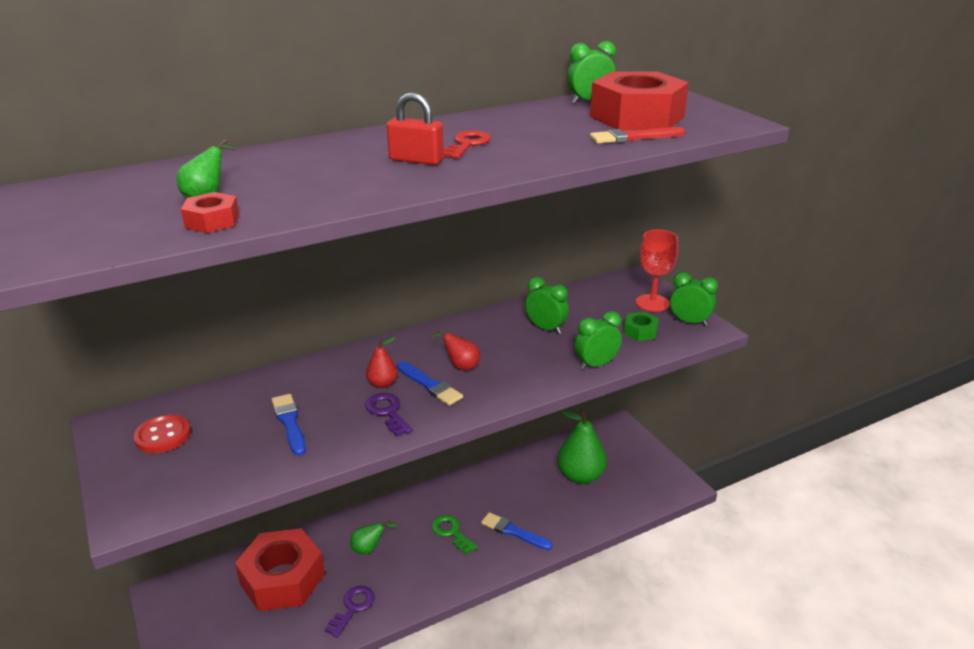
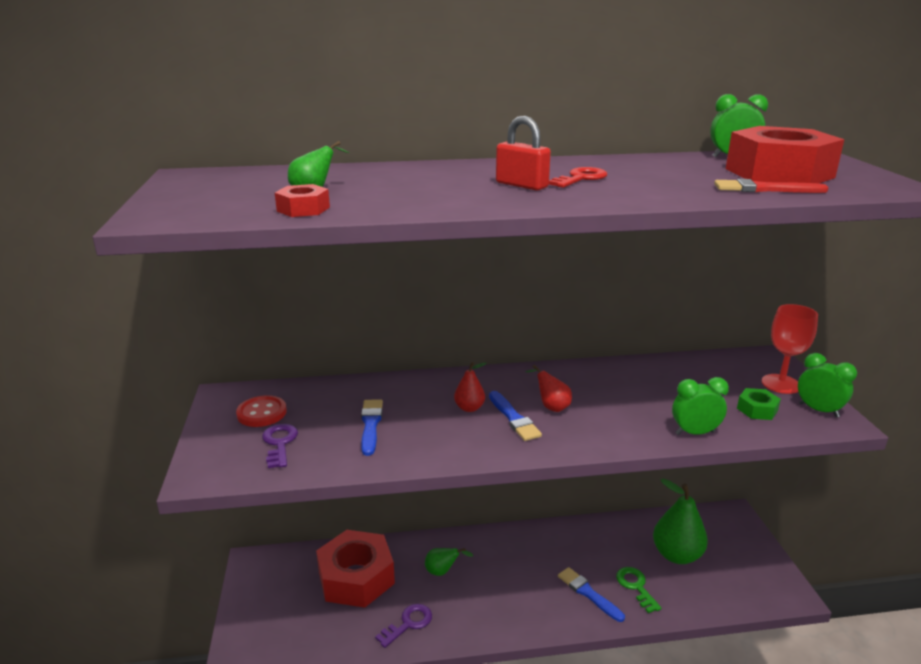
camera: 20 degrees right, 5 degrees down
(387, 412) = (463, 435): purple key -> purple key (279, 443)
(451, 532) = (525, 577): green key -> green key (636, 586)
(546, 328) = (652, 388): green clock -> none

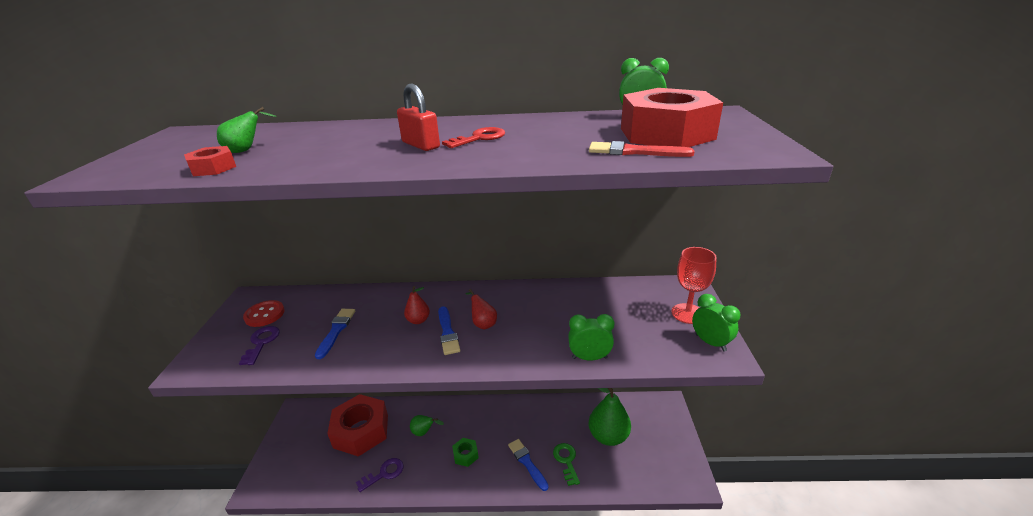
camera: 10 degrees right, 5 degrees up
(757, 409) = (655, 338): green nut -> green nut (465, 455)

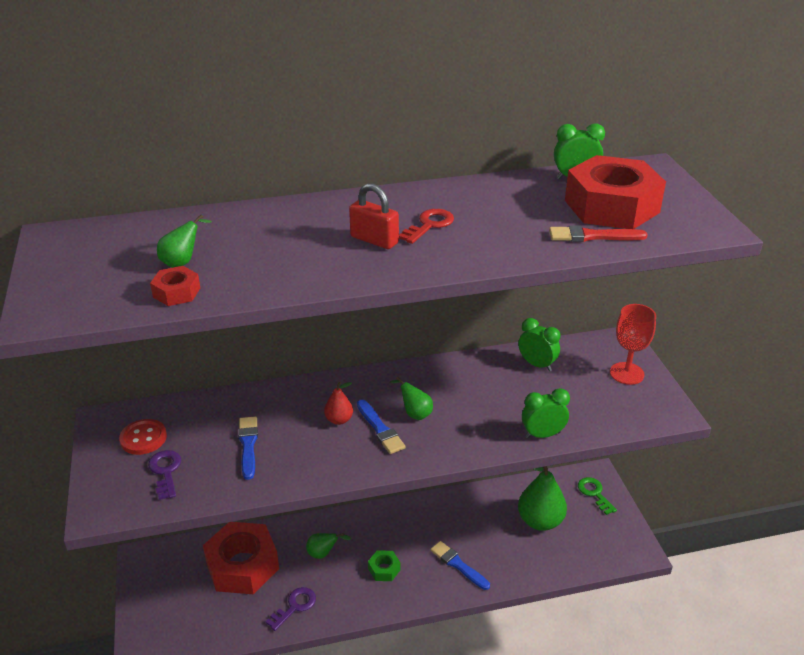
camera: 15 degrees left, 5 degrees up
(483, 323) = (415, 413): red pear -> green pear
(566, 461) = (501, 555): green key -> green key (594, 493)
(710, 342) = (656, 402): green clock -> green clock (537, 364)

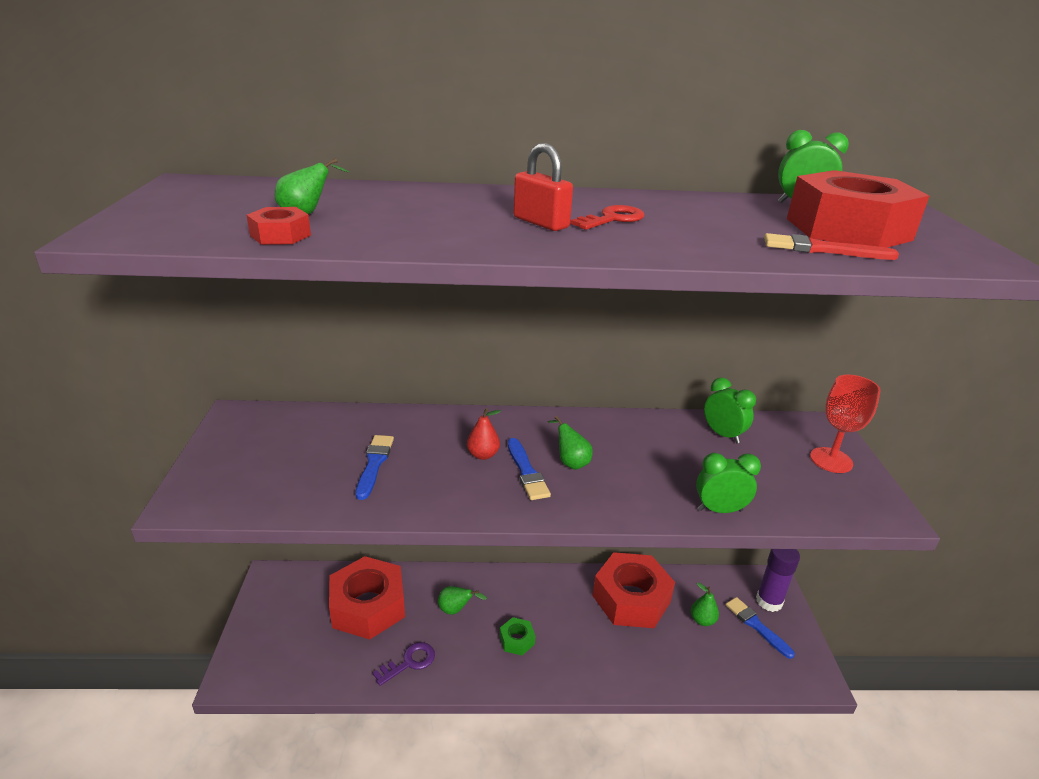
camera: 10 degrees right, 5 degrees down
(143, 438) = (267, 439): red button -> none
(165, 471) = (274, 476): purple key -> none
(458, 565) = (600, 652): blue brush -> blue brush (756, 626)
(476, 514) = (631, 599): none -> red nut
(540, 521) = (702, 620): green pear -> green pear, size x0.50
(594, 493) = (769, 601): green key -> purple glue stick

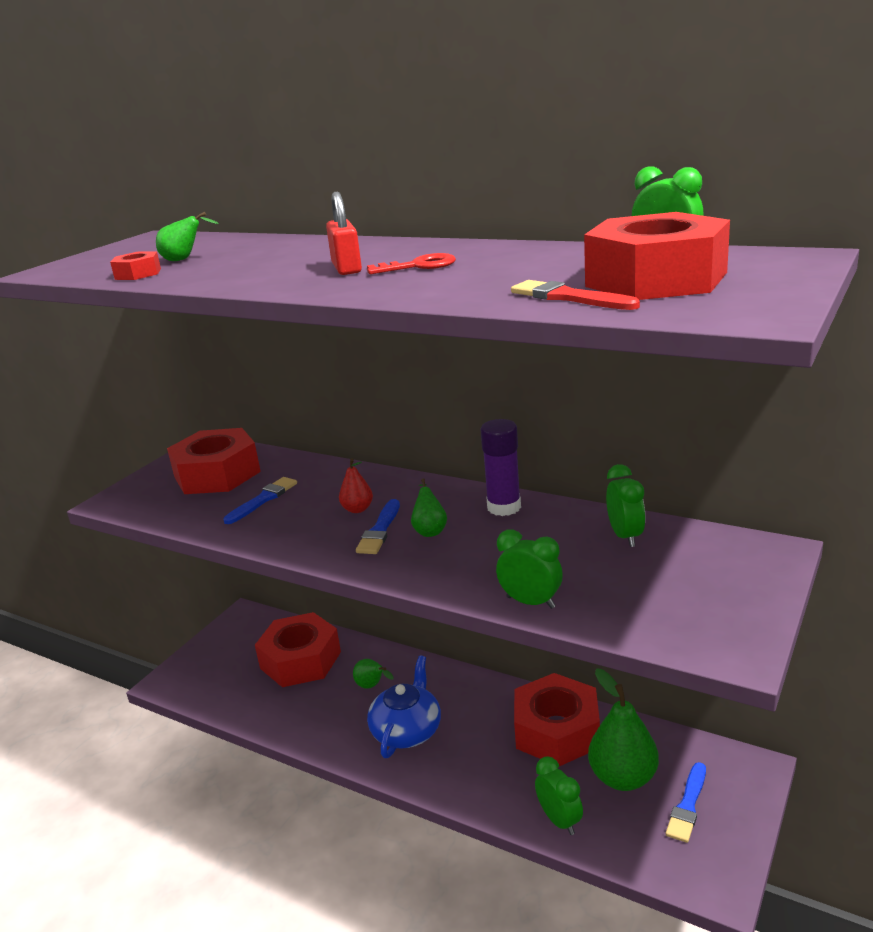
camera: 35 degrees right, 5 degrees down
(289, 445) = (217, 474): none -> red nut
(409, 662) = (299, 716): purple key -> none
(517, 640) = (407, 730): green nut -> blue teapot
(687, 672) = (559, 820): none -> green clock
(702, 620) = (623, 777): green pear -> green pear, size x1.98
(756, 626) = (687, 805): blue brush -> blue brush turned 150 degrees counterclockwise
(769, 601) = (729, 786): purple glue stick -> purple glue stick (504, 507)
(831, 460) = (732, 586): red goblet -> none

